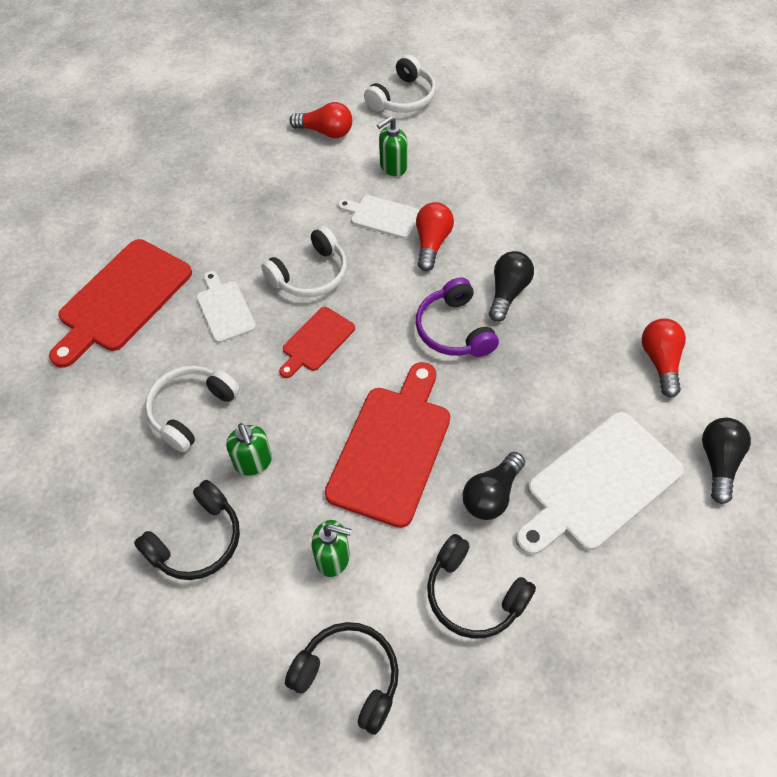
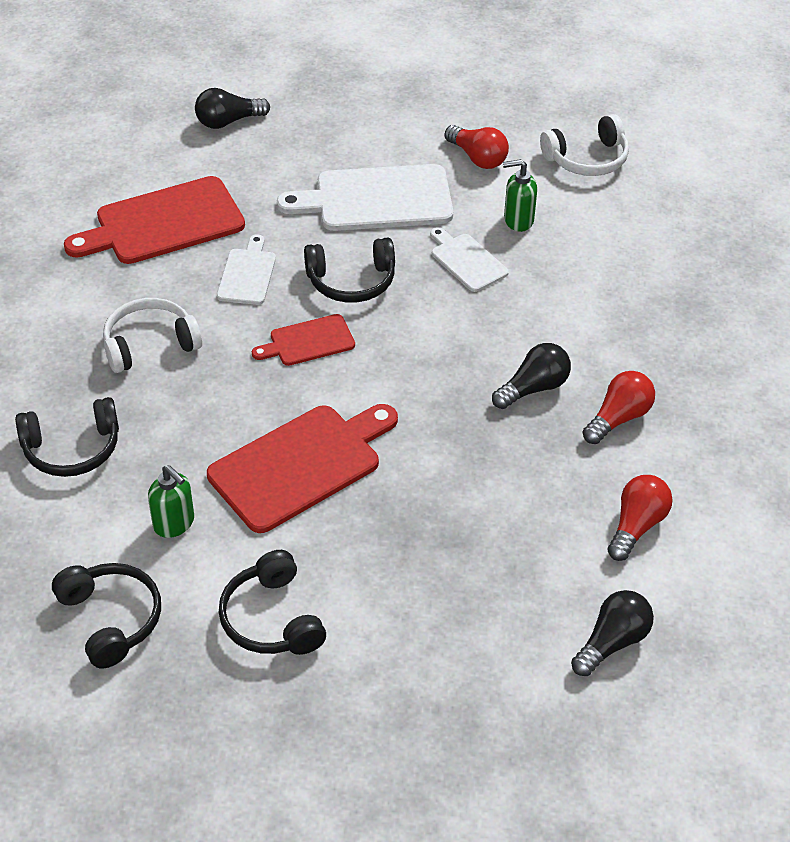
camera: 30 degrees right, 10 degrees down
(253, 462) = (169, 412): green soap dispenser -> none
(310, 274) = (351, 281): white headphones -> black headphones
(432, 243) = (496, 308): red light bulb -> red light bulb (618, 418)
(454, 330) = (449, 395): purple headphones -> none
(492, 495) = (360, 550): black light bulb -> black light bulb (228, 121)
(599, 484) = (471, 596): white cutting board -> white cutting board (376, 199)

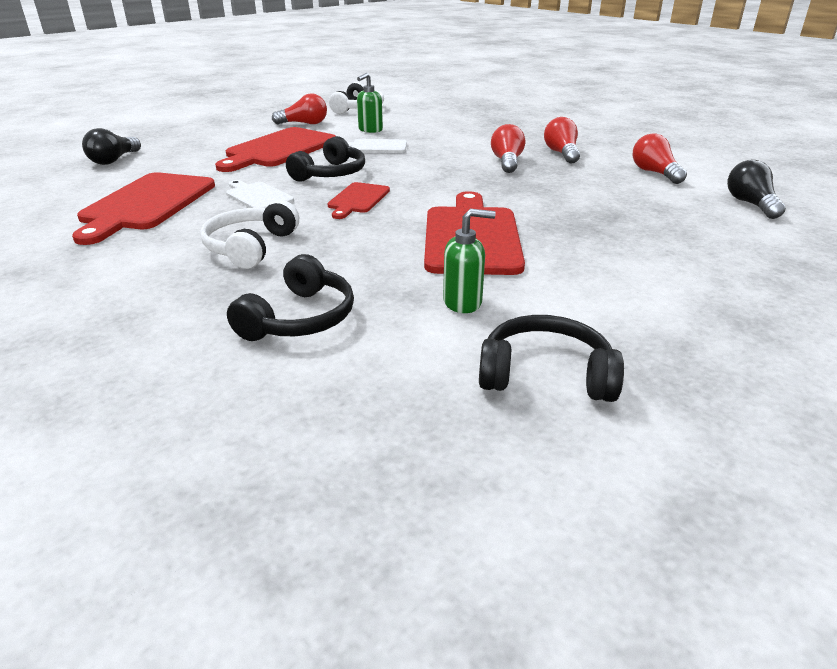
camera: 50 degrees left, 15 degrees down
(271, 619) = (625, 298): black headphones -> none
(376, 199) = (279, 149): white cutting board -> red cutting board
(533, 388) = (507, 162): black light bulb -> red light bulb

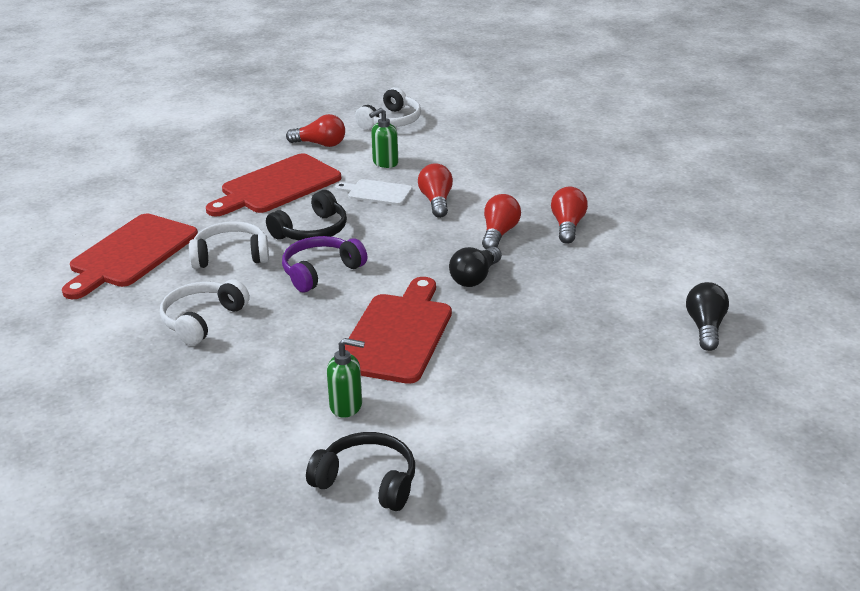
camera: 15 degrees right, 0 degrees up
(114, 160) = (116, 186): black light bulb -> black light bulb (475, 278)
(257, 196) = (231, 256): white cutting board -> white headphones
(300, 318) = (212, 402): black headphones -> none
(358, 199) = (320, 271): red cutting board -> purple headphones
(654, 173) = (645, 269): red light bulb -> red light bulb (436, 201)

